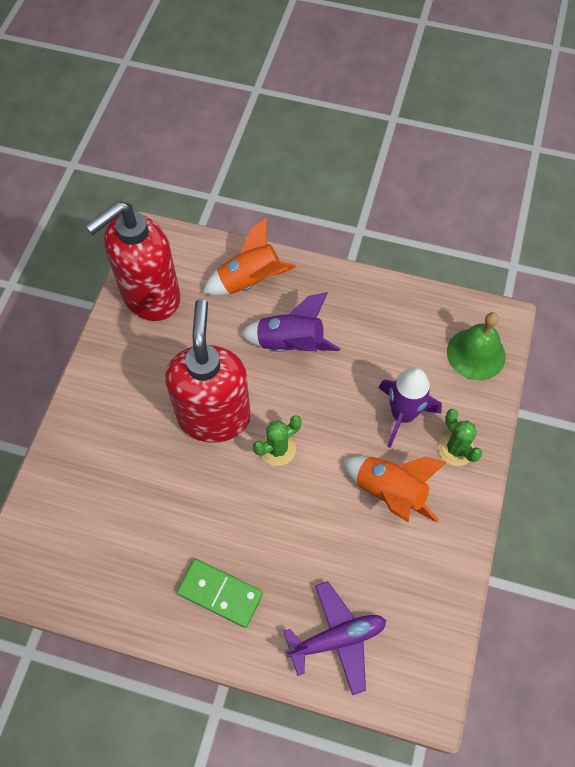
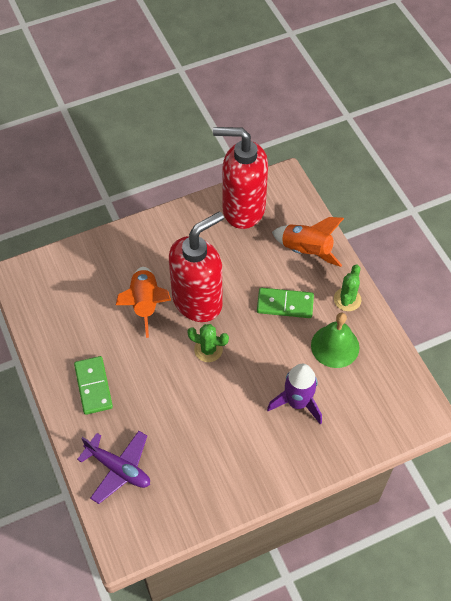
camera: 50 degrees right, 5 degrees down
(290, 344) = (285, 304): purple rocket -> green domino
(389, 492) = (237, 432): orange rocket -> orange rocket (145, 304)
(456, 449) = (303, 450): green cactus -> green cactus (347, 299)
(476, 354) = (385, 415): green bell -> green bell (335, 346)

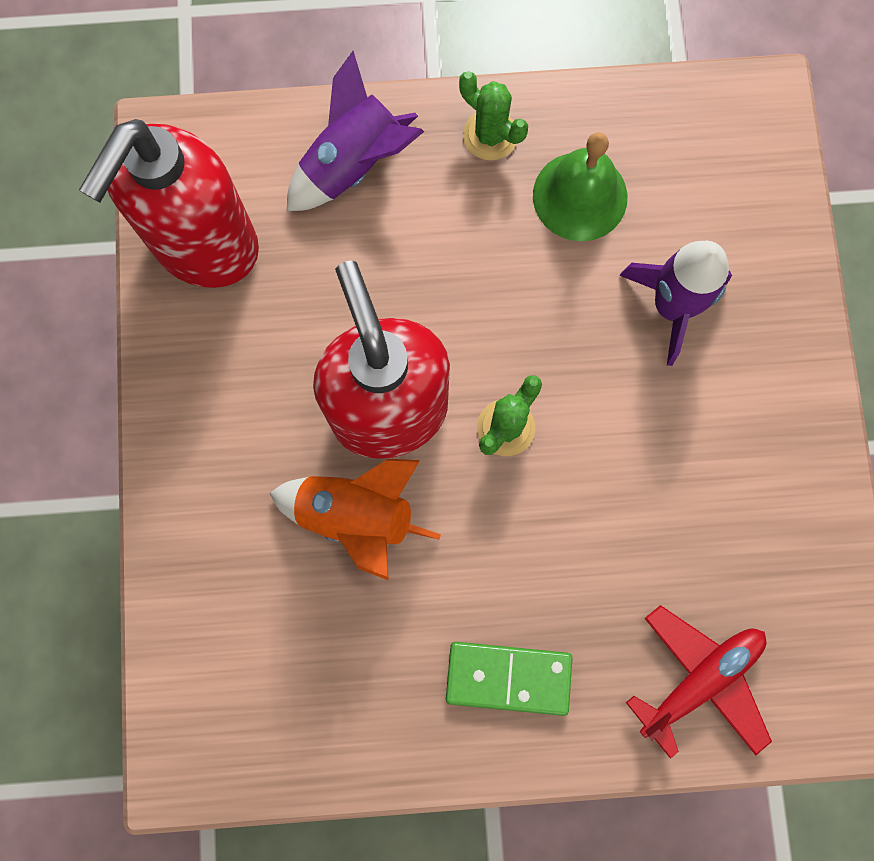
camera: 70 degrees left, 20 degrees up
(118, 468) = (700, 680): purple plane -> red plane
(285, 304) = (459, 250): green domino -> none
(306, 251) = (354, 164): orange rocket -> purple rocket

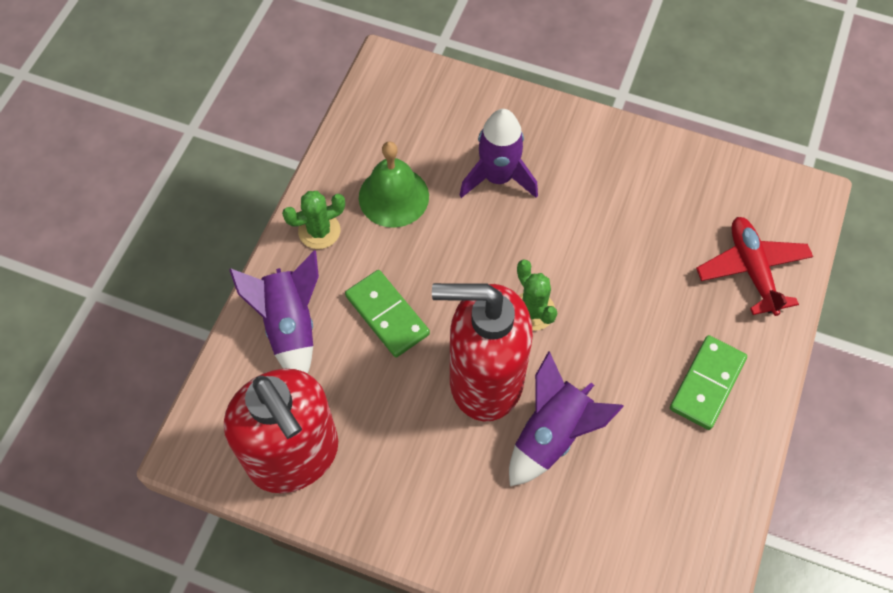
camera: 65 degrees left, 15 degrees down
(356, 516) = (552, 435): orange rocket -> purple rocket
(418, 263) = (387, 315): none -> green domino

